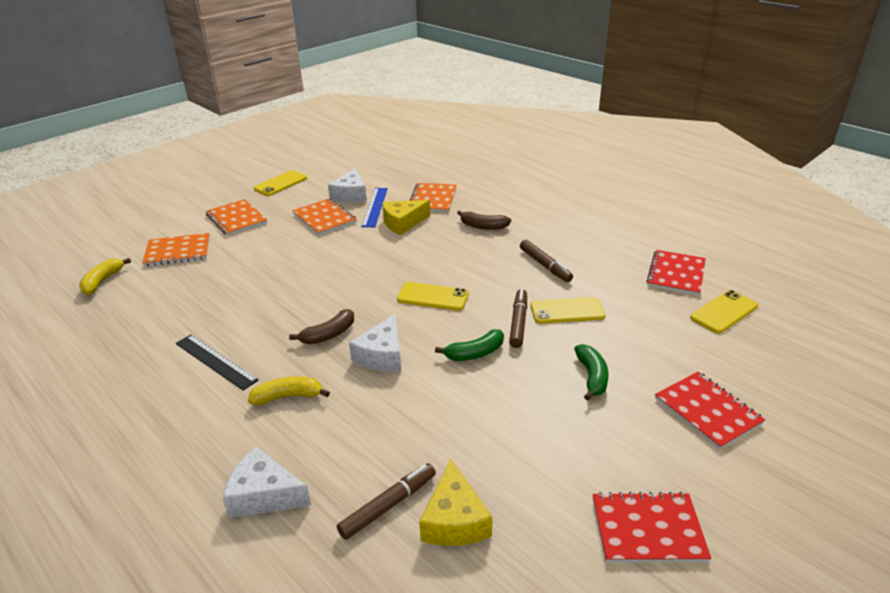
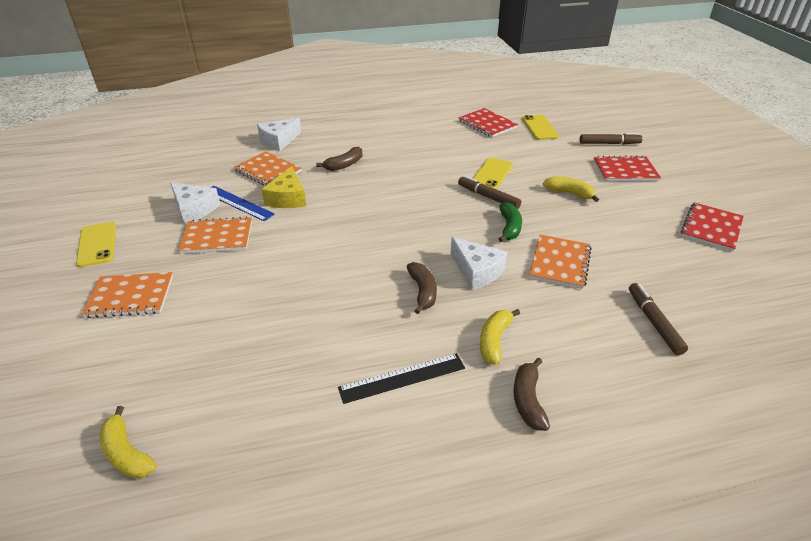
camera: 60 degrees left, 5 degrees up
(178, 251) = (142, 362): orange notebook -> orange notebook (560, 263)
(222, 439) = (528, 400): none -> brown banana
(264, 495) = (614, 388): white cheese -> white cheese (279, 141)
(433, 297) = (419, 221): yellow phone -> none
(454, 520) = (679, 296): yellow cheese -> none
(545, 265) = (428, 161): brown marker -> brown marker (609, 143)
(592, 377) = (569, 193): green banana -> yellow banana

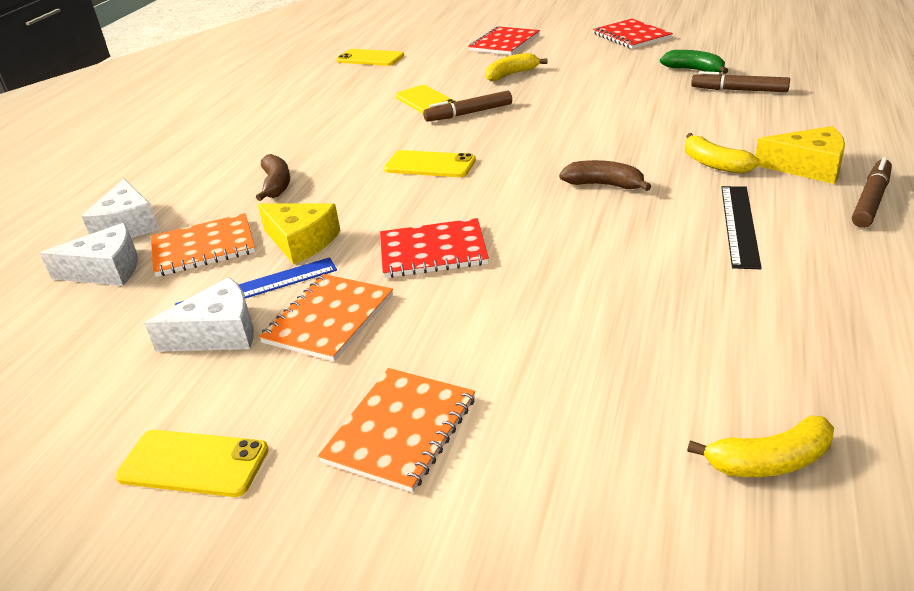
camera: 55 degrees left, 5 degrees down
(402, 208) = (430, 165): none -> yellow phone
(476, 271) = (596, 148): white cheese -> white cheese (106, 270)
(487, 124) = (320, 81): red notebook -> red notebook (433, 251)
(509, 227) = (537, 115): green banana -> green banana (694, 70)
(528, 400) = (808, 167): brown banana -> yellow cheese
(560, 263) = (621, 106): orange notebook -> none
(609, 143) = (449, 37): brown marker -> brown marker (871, 200)

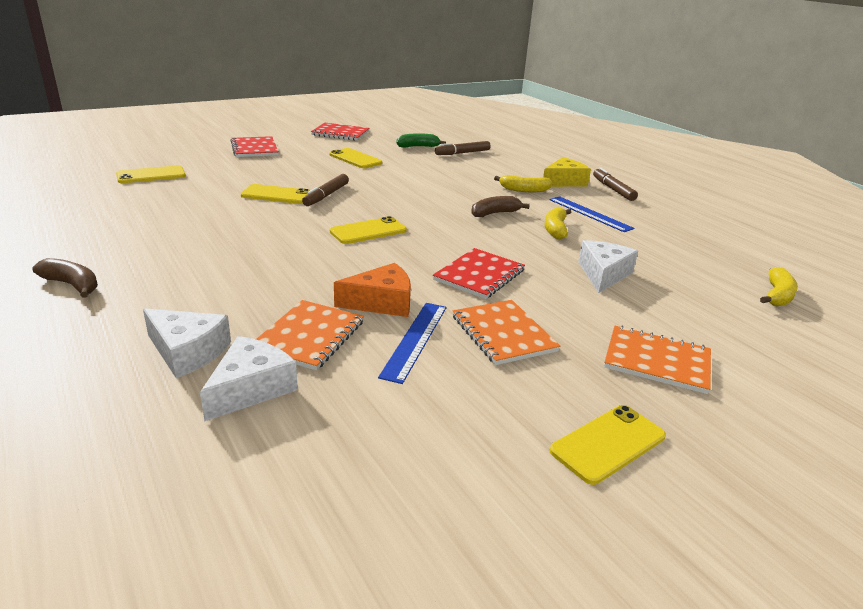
camera: 55 degrees left, 5 degrees down
(218, 333) = (453, 376): white cheese -> white cheese (603, 274)
(276, 185) = (273, 277): brown banana -> brown banana (72, 285)
(301, 241) = (381, 302): yellow cheese -> orange cheese
(400, 430) = (657, 361): orange notebook -> orange notebook turned 45 degrees counterclockwise
(511, 74) = (305, 167): yellow banana -> yellow banana (555, 229)
(583, 74) = (355, 159): none -> yellow phone
(739, 225) = (589, 214): black ruler -> blue ruler

